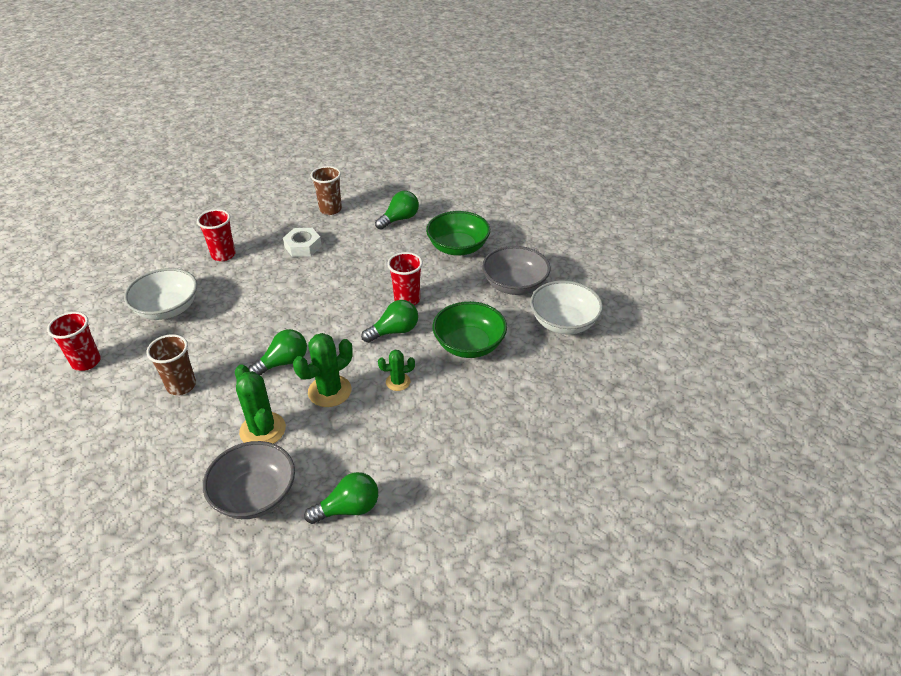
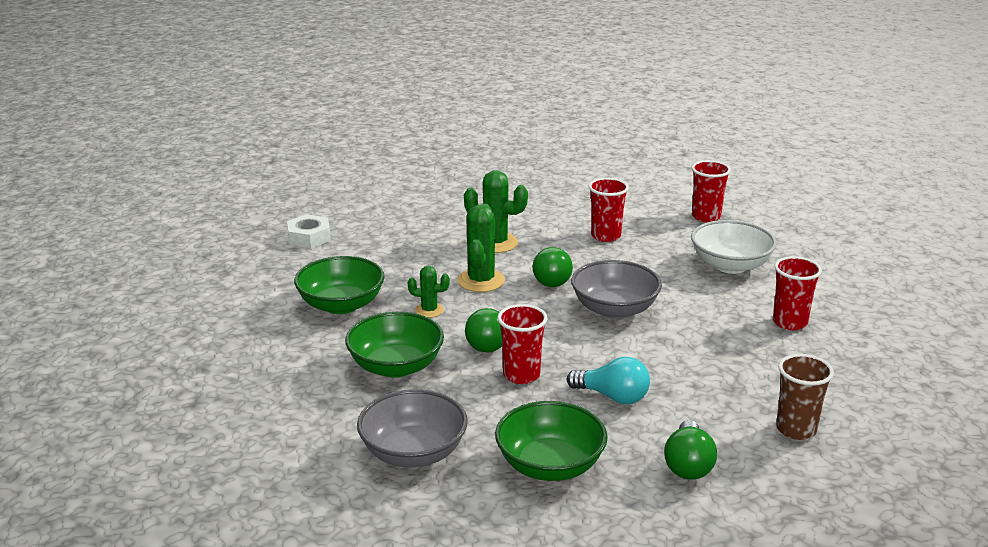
camera: 140 degrees right, 15 degrees down
(181, 386) = (606, 236): brown cup -> red cup
(255, 495) = (443, 219): grey bowl -> grey bowl (614, 309)
(303, 246) = (732, 370): white nut -> white nut (309, 237)
(348, 508) = (366, 238): green light bulb -> none
(381, 263) = (612, 397): none -> turquoise light bulb
(398, 382) = (429, 310): green cactus -> green cactus turned 60 degrees clockwise
(451, 425) = (341, 305): none -> green bowl
(563, 322) = (306, 437): white bowl -> none

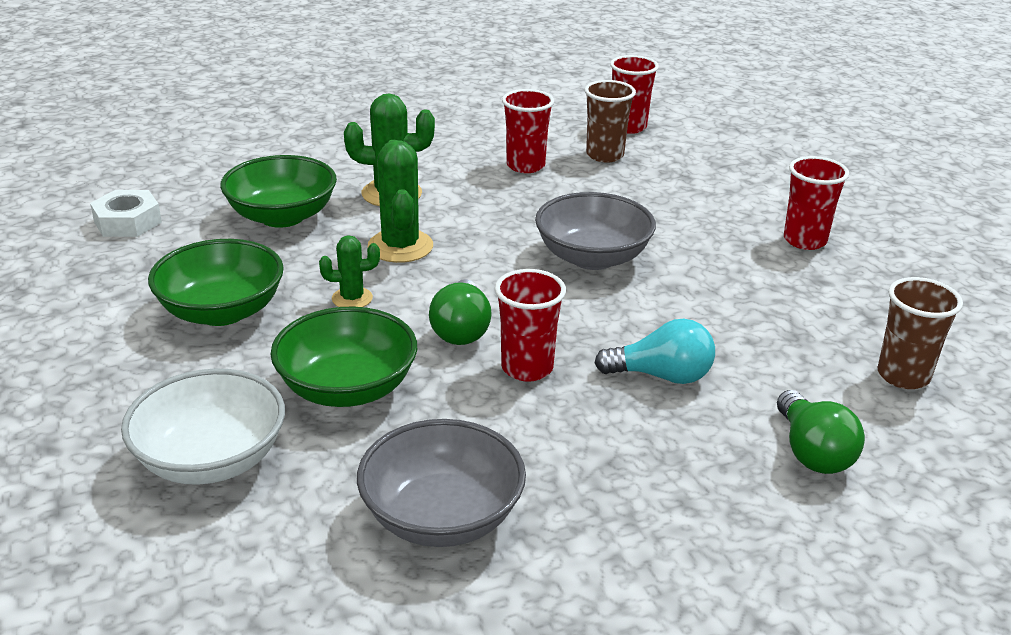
camera: 20 degrees left, 5 degrees up
(550, 465) = (641, 493): green bowl -> green bowl (282, 216)
(554, 279) = (494, 230): green light bulb -> none
(672, 236) = (605, 155): none -> brown cup
(730, 265) = (693, 181): white bowl -> white bowl (211, 459)

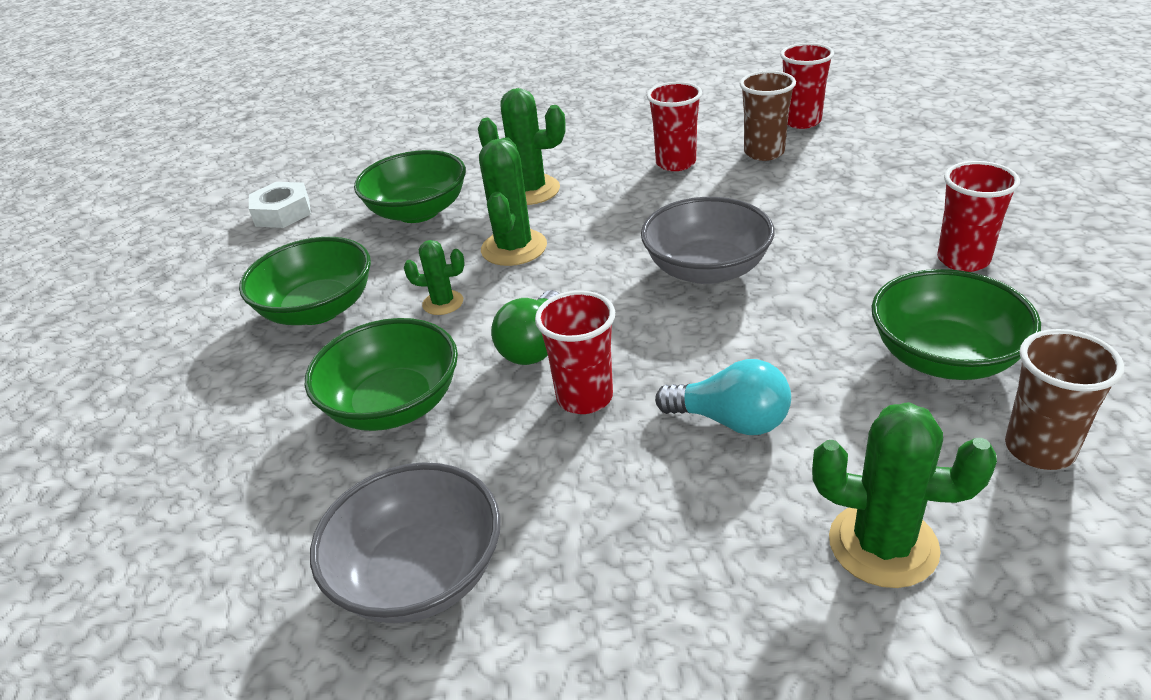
camera: 20 degrees right, 5 degrees up
(211, 459) = (231, 474): white bowl -> none
(812, 452) = (883, 545): green light bulb -> green cactus
(814, 315) = (944, 357): none -> green bowl

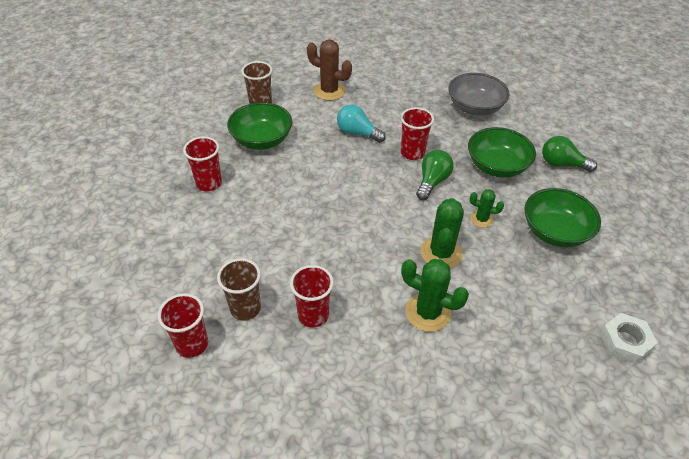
camera: 175 degrees left, 10 degrees up
(240, 440) = (562, 164): none -> green light bulb
(418, 211) = (512, 311): green bowl -> none
(706, 269) = (335, 208): grey bowl -> none
(883, 545) = (329, 91): green cactus -> brown cactus

